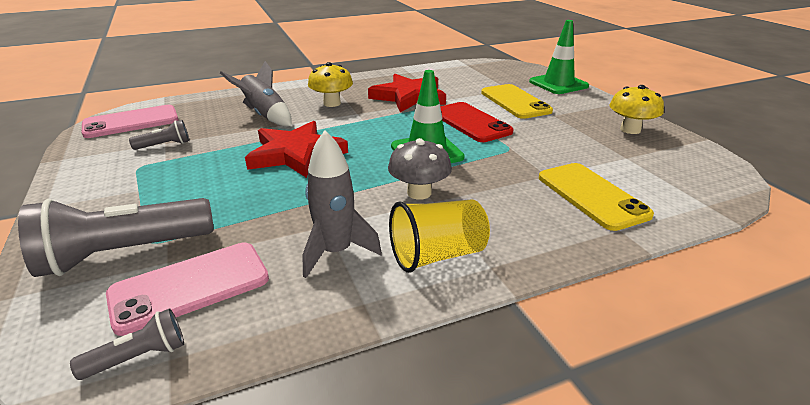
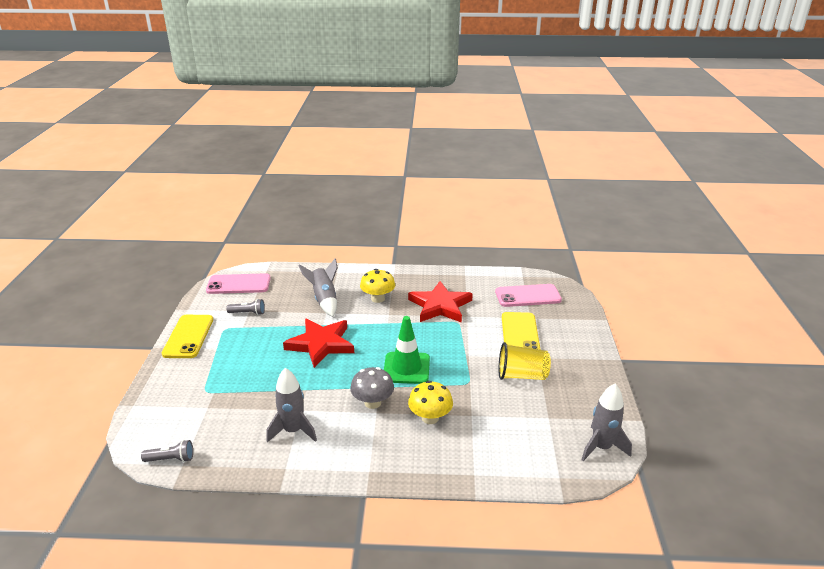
camera: 25 degrees right, 0 degrees up
(124, 254) = (190, 395): grey flashlight -> none
(190, 286) = (210, 427): pink phone -> pink phone (528, 296)
(437, 255) = (346, 452): yellow cup -> yellow cup (521, 375)
(471, 122) = (463, 347): red phone -> none
(558, 84) = (580, 322): green traffic cone -> none
(591, 196) = (484, 442): yellow phone -> yellow phone (188, 336)
(630, 130) = (584, 391): yellow mushroom -> yellow mushroom (430, 418)
(707, 168) = (601, 447): none -> grey rocket

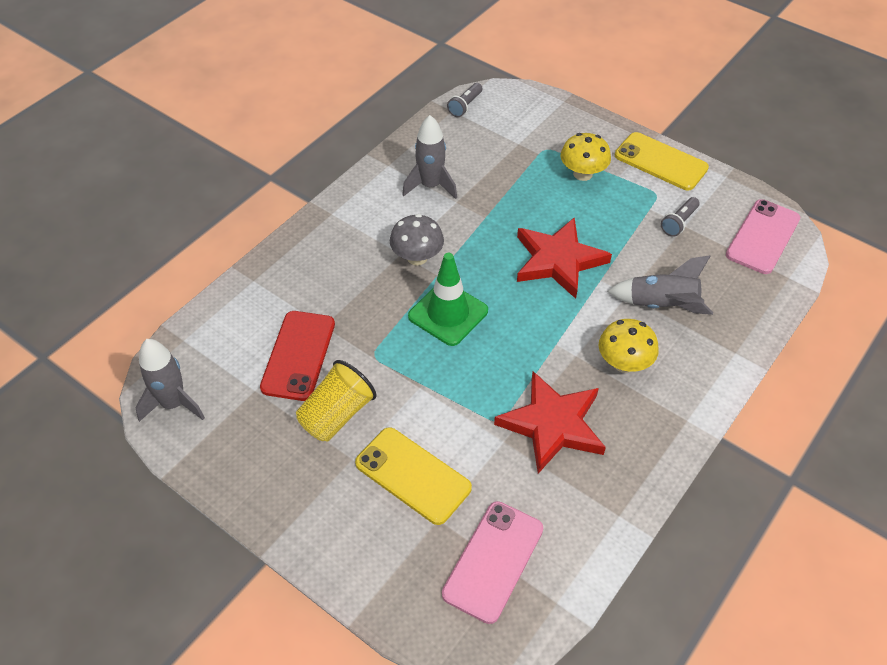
camera: 125 degrees right, 20 degrees up
(430, 418) = (352, 290): yellow mushroom -> yellow mushroom (582, 174)
(504, 413) = (298, 355): none -> red phone

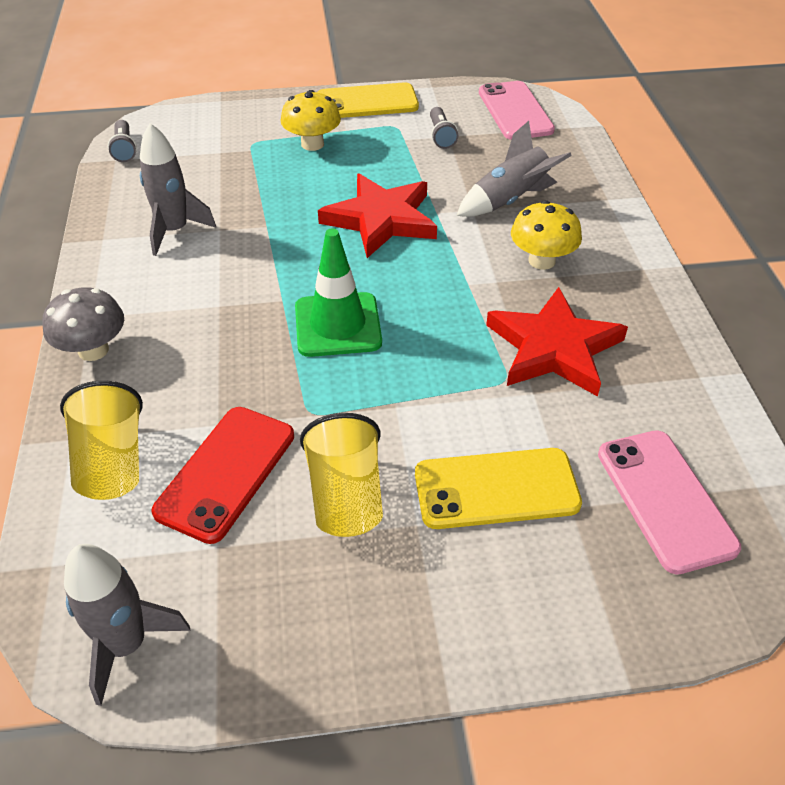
camera: 45 degrees left, 5 degrees down
(257, 308) = (112, 463): none -> yellow cup
(298, 355) = (226, 473): red phone -> red phone turned 60 degrees clockwise
(417, 257) = (241, 298): grey mushroom -> grey mushroom (93, 350)

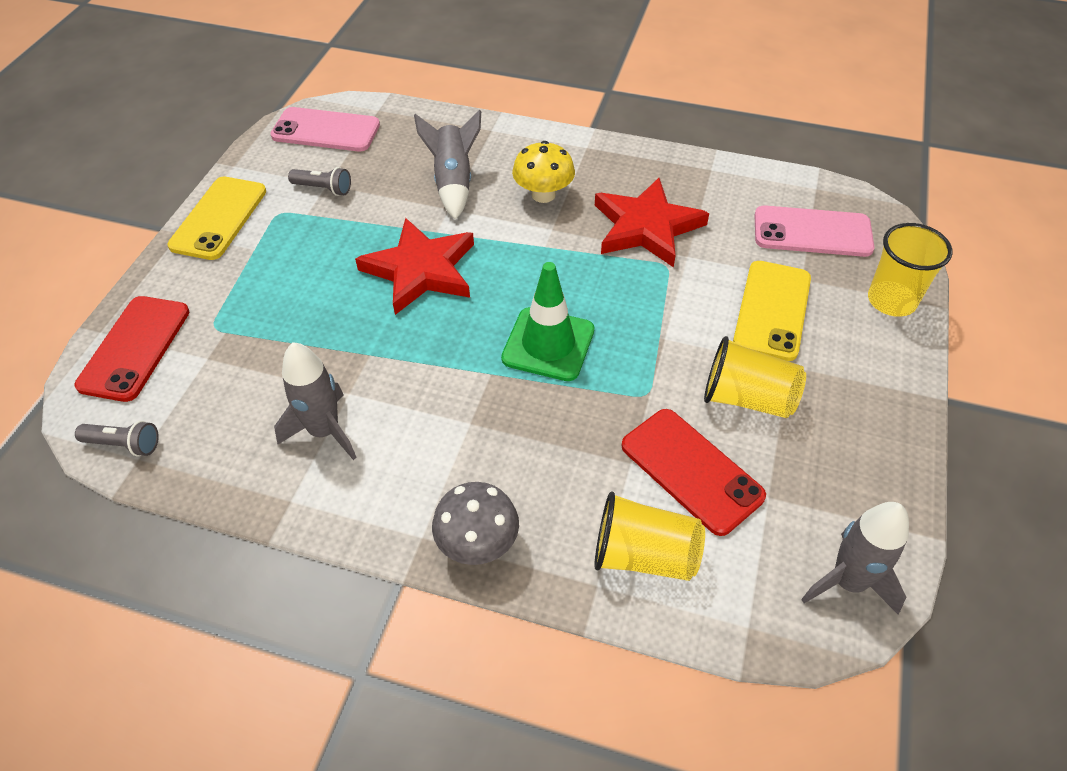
camera: 65 degrees left, 5 degrees up
(213, 119) = (135, 348): none -> red phone
(312, 144) = (258, 280): yellow mushroom -> none
(597, 613) = (891, 301): none -> yellow cup

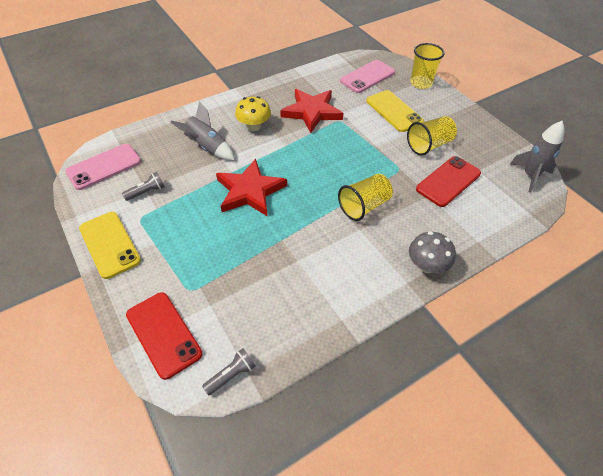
camera: 50 degrees left, 0 degrees up
(324, 431) = (312, 283): grey rocket -> none
(548, 344) = (342, 179): green traffic cone -> none
(644, 555) = (476, 219): yellow cup -> yellow cup (364, 206)
(691, 471) = (448, 181): red phone -> red phone turned 45 degrees counterclockwise

